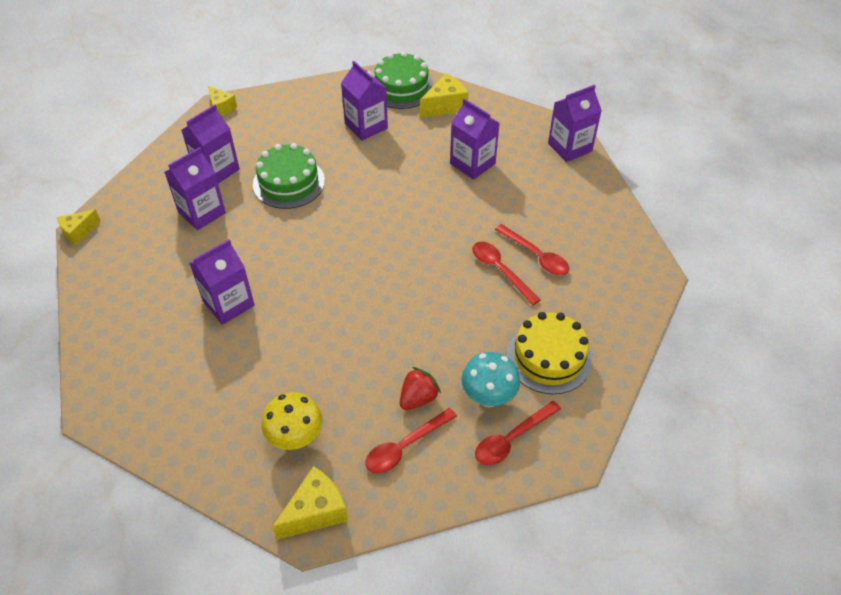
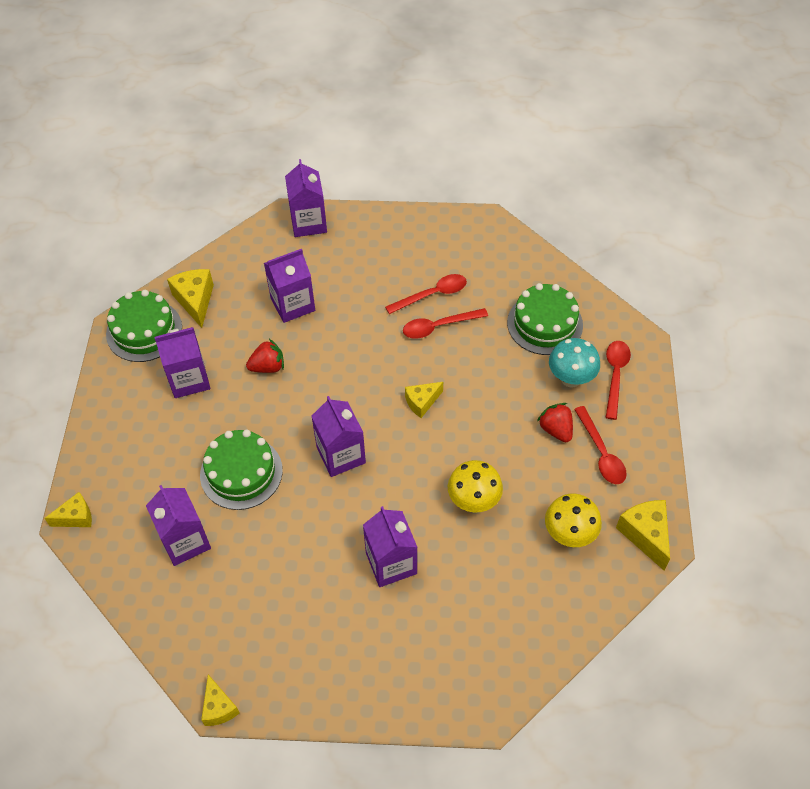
camera: 70 degrees left, 5 degrees up
(202, 212) = (248, 568): purple carton -> purple carton (341, 455)
(310, 348) = (473, 501): none -> yellow mushroom
(399, 167) = (268, 367): none -> red strawberry
(406, 281) = (422, 402): none -> yellow cheese
(511, 439) = (615, 375): red spoon -> red spoon turned 150 degrees counterclockwise
(549, 357) = (544, 324): yellow cake -> green cake

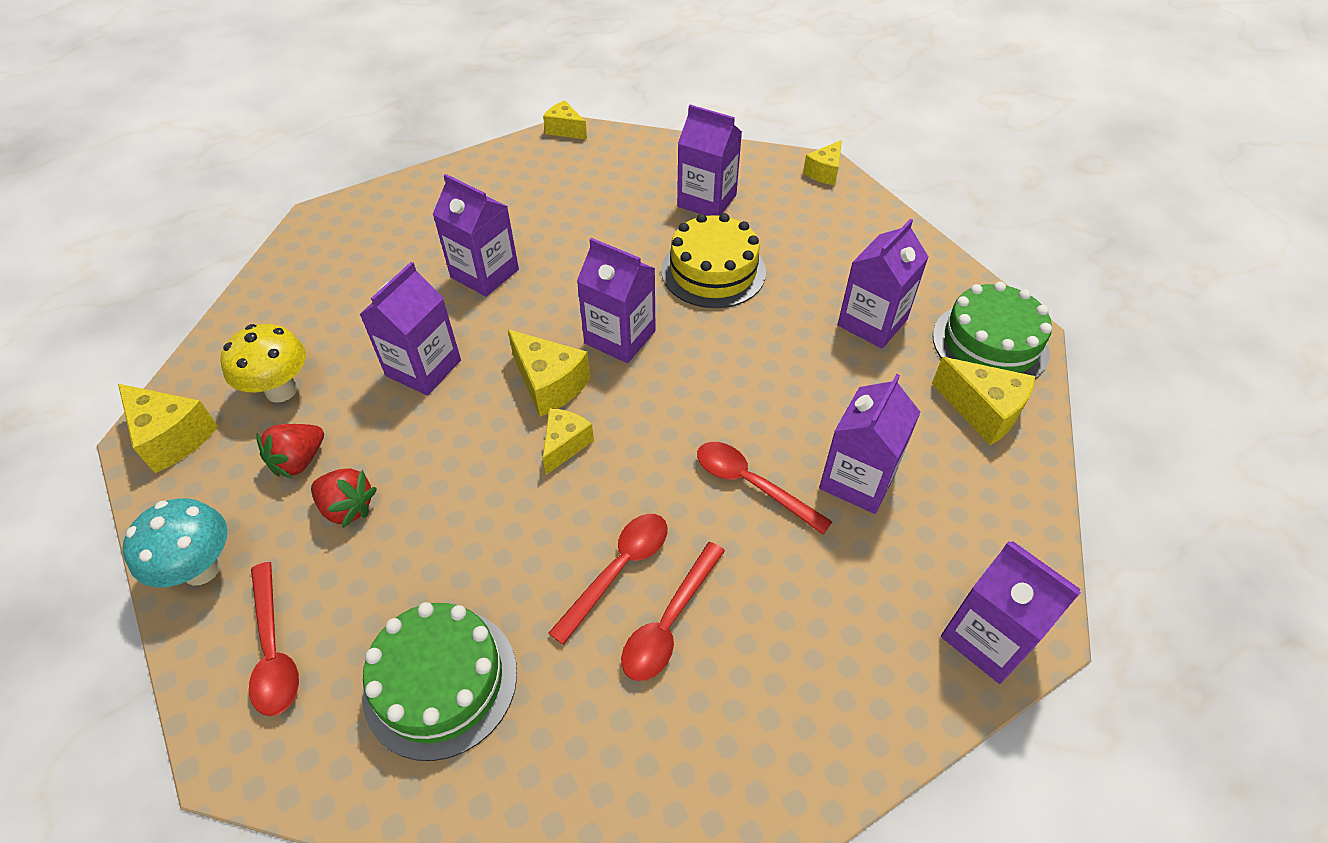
camera: 145 degrees right, 5 degrees down
(241, 472) = (713, 271): green cake -> yellow cake
(268, 367) = (800, 383): red strawberry -> red strawberry (299, 461)
(405, 445) = (549, 384): none -> yellow cheese
(473, 501) = (423, 368): yellow mushroom -> purple carton
(571, 379) = (352, 601): turquoise mushroom -> turquoise mushroom (201, 569)
(601, 453) = (264, 510): red spoon -> red spoon (751, 484)

